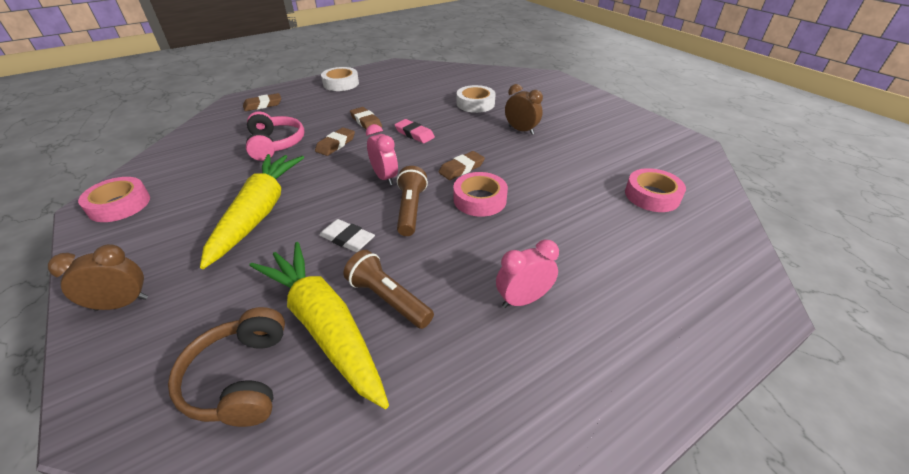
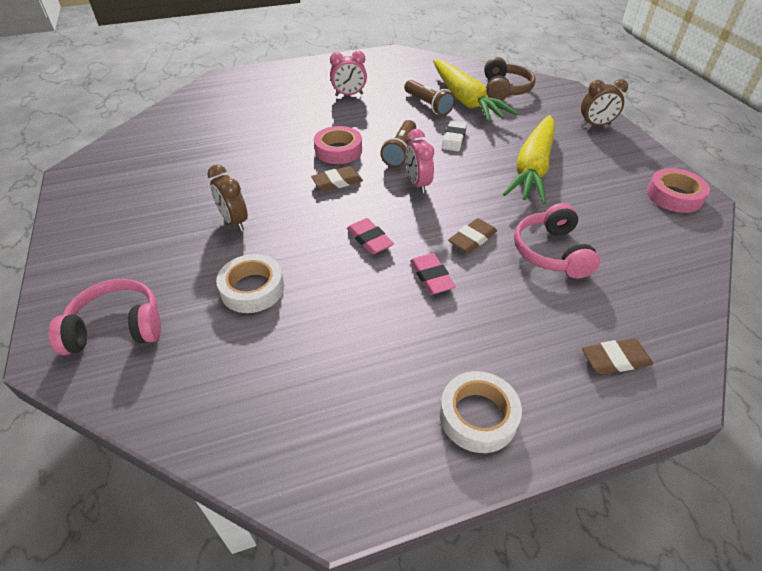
camera: 165 degrees left, 5 degrees up
(347, 239) = (454, 139): white eraser -> white eraser turned 60 degrees clockwise
(366, 121) = (431, 277): brown eraser -> pink eraser
(531, 84) = (117, 328): none -> pink headphones
(652, 195) = (195, 132): pink tape -> none

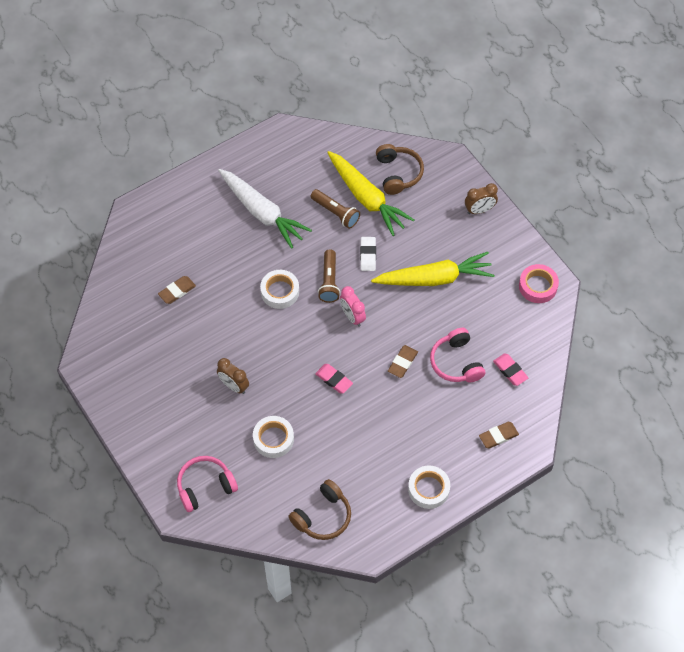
camera: 15 degrees left, 15 degrees up
(274, 417) = (323, 516): none -> brown headphones
(337, 182) = (292, 328): brown eraser -> brown eraser (177, 291)
(338, 150) = (280, 291): pink tape -> white tape
(349, 95) = (262, 212): pink clock -> white carrot
(431, 277) = (383, 402): pink eraser -> pink eraser (510, 371)
(532, 168) = (434, 278): yellow carrot -> yellow carrot turned 105 degrees counterclockwise

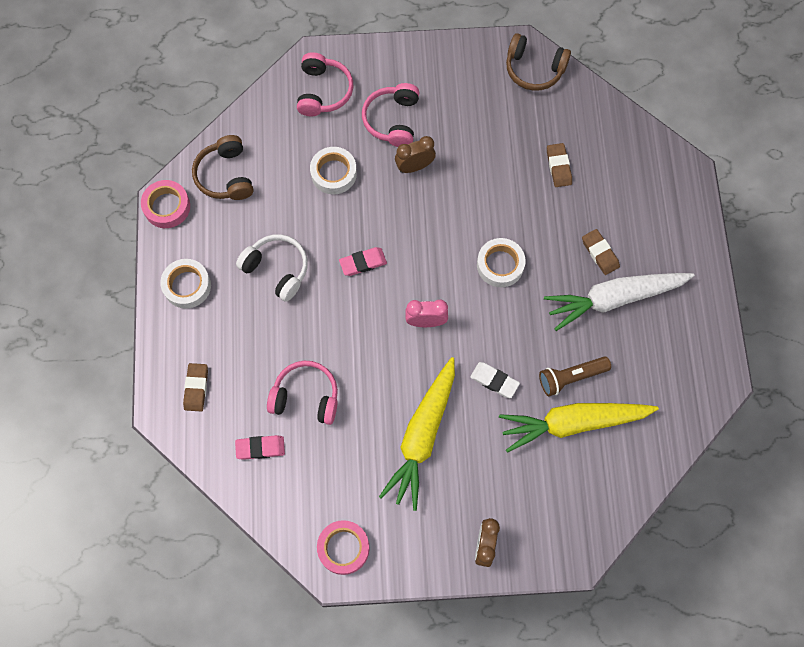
camera: 120 degrees right, 10 degrees up
(202, 422) = (392, 120): none -> pink headphones
(329, 281) = (484, 321): brown flashlight -> none
(375, 544) = (167, 207): none -> pink tape
(376, 434) = (277, 269): none -> white headphones
(398, 173) = (589, 480): brown headphones -> brown headphones (534, 69)
(402, 362) = (340, 341): brown eraser -> brown eraser (600, 253)

